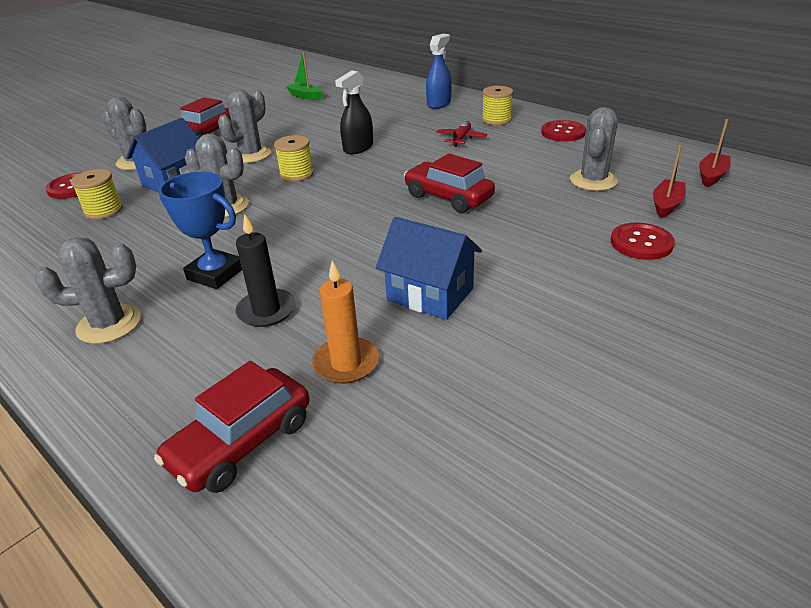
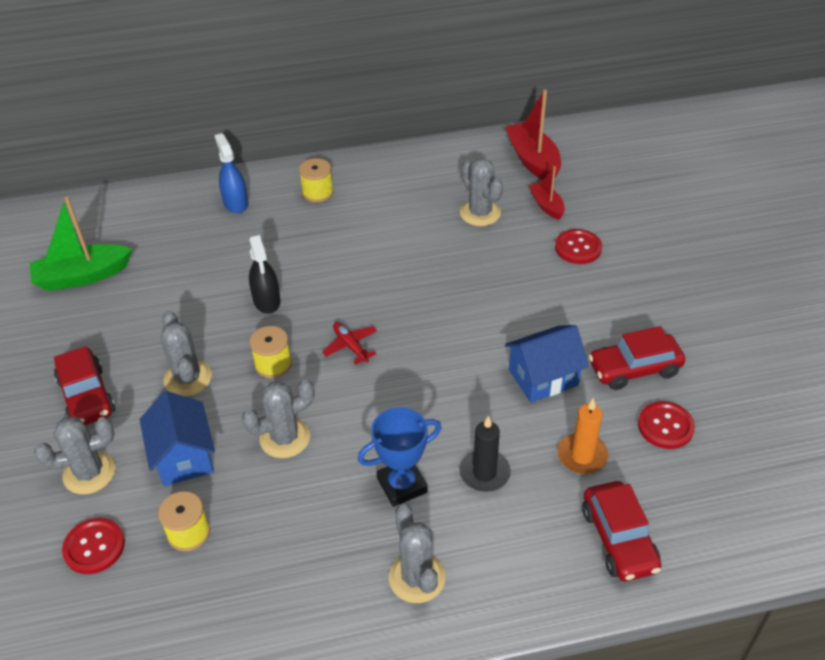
camera: 55 degrees left, 10 degrees up
(109, 324) = (417, 577): grey cactus -> grey cactus turned 45 degrees counterclockwise
(305, 96) = (82, 276): green boat -> green boat, size x1.74
(448, 197) = (422, 297): red car -> red car (634, 369)
(461, 139) = (328, 232): red plane -> red plane (350, 346)
(563, 132) = (388, 176): red button -> red button (665, 426)
(711, 176) = (533, 160): red boat -> red boat, size x1.74

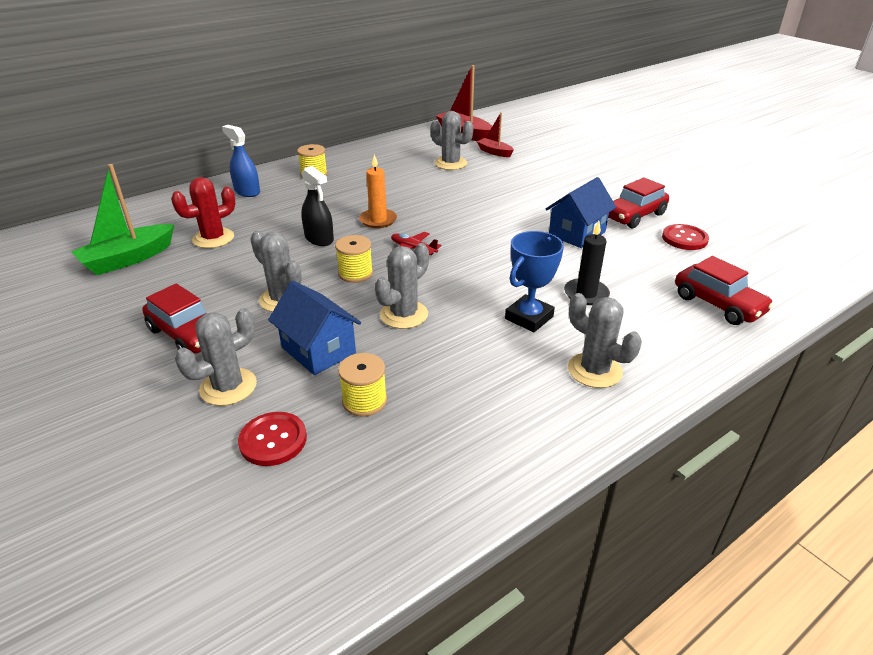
camera: 25 degrees left, 10 degrees down
(169, 269) = (213, 238): none -> red cactus
(578, 248) = (536, 167): red button -> none
(582, 456) = (646, 267): orange candle -> orange candle (378, 220)

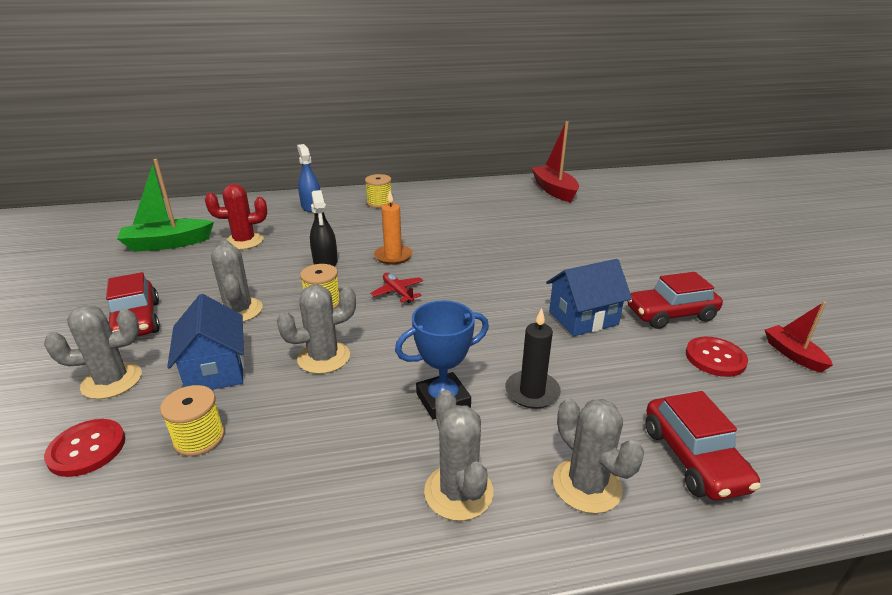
camera: 25 degrees right, 5 degrees down
(450, 163) = (514, 216): grey cactus -> grey cactus (587, 485)
(494, 152) = (569, 213): red boat -> red boat (793, 354)

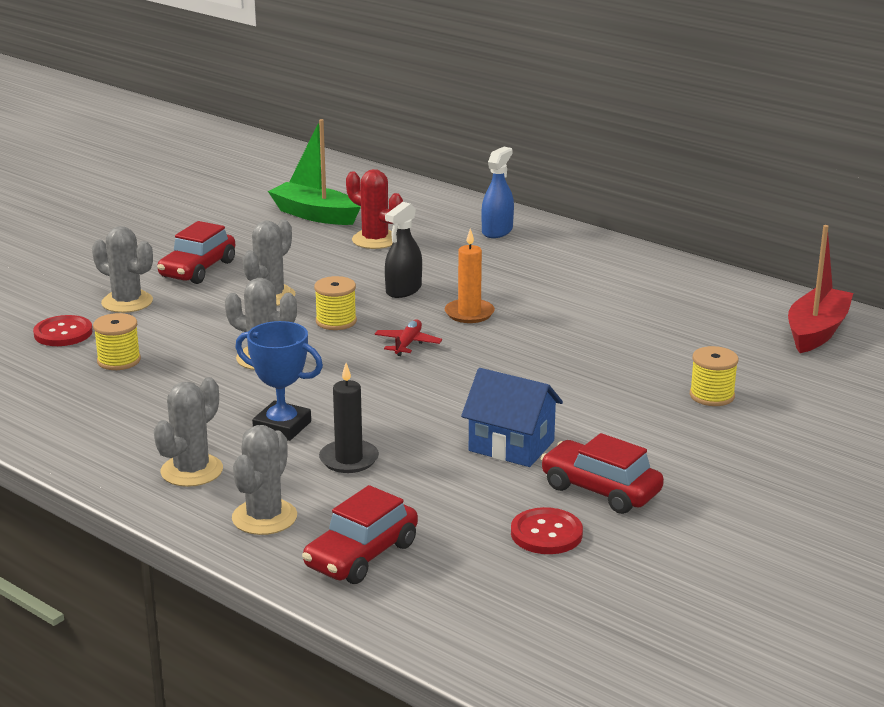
camera: 50 degrees right, 5 degrees down
(216, 370) = (189, 328): blue house -> none
(379, 203) = (572, 256): yellow spool -> yellow spool (712, 396)
(793, 354) = (626, 577): red boat -> none

